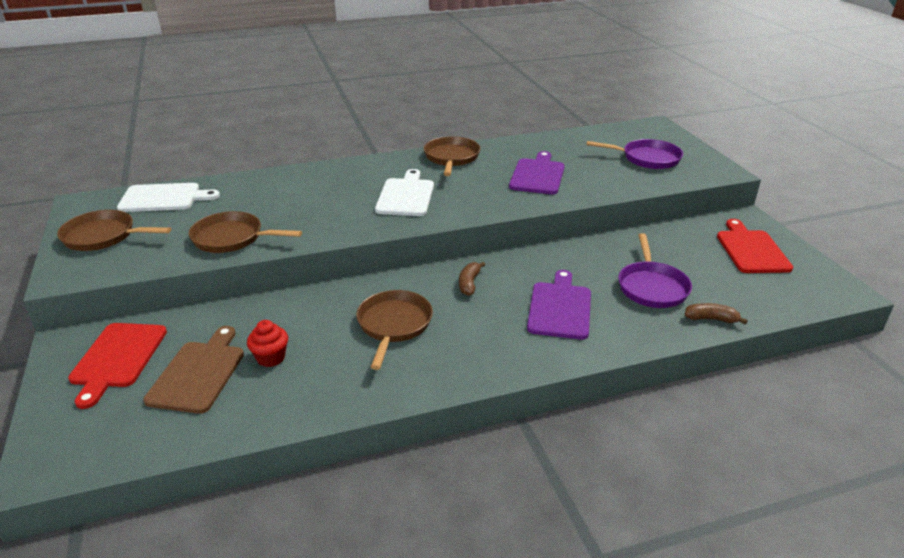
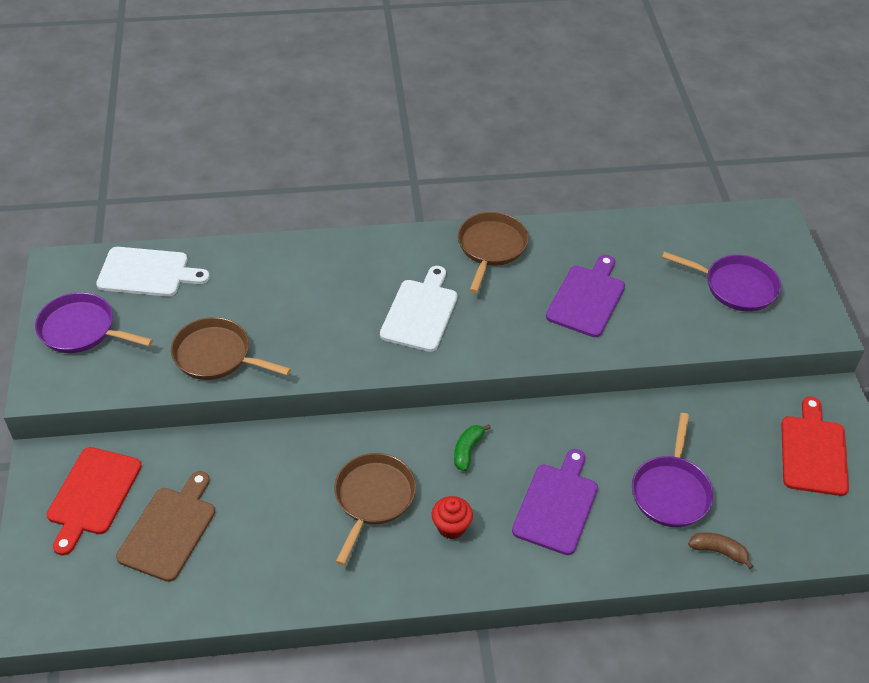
camera: 10 degrees right, 15 degrees up
(103, 236) = (82, 329): brown pan -> purple pan
(271, 358) = (241, 522): red cupcake -> red cupcake (451, 527)
(469, 283) = (467, 450): brown banana -> green banana

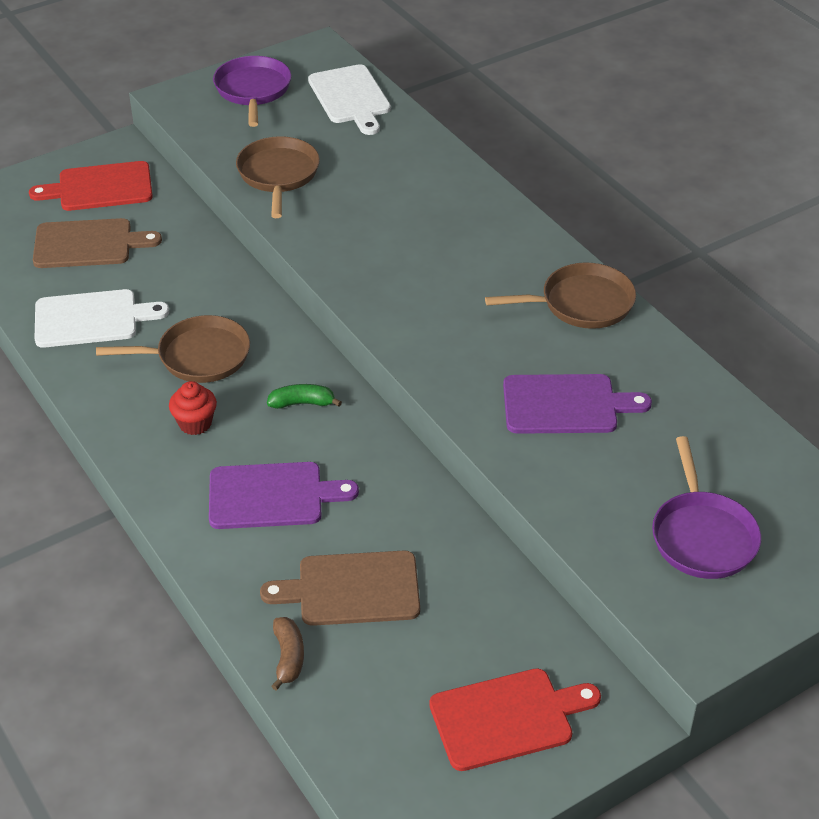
camera: 65 degrees right, 5 degrees down
(420, 312) = (438, 283): white cutting board -> white cutting board (91, 319)
(671, 491) = (352, 589): purple pan -> brown cutting board

